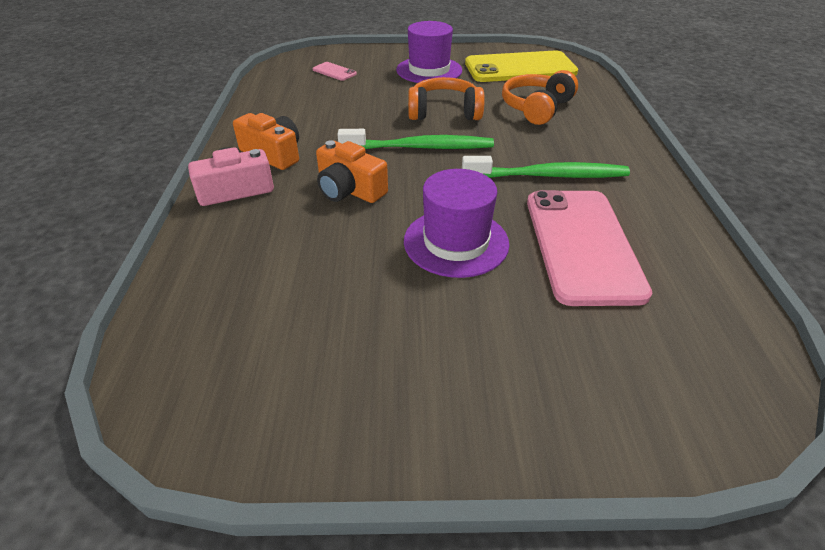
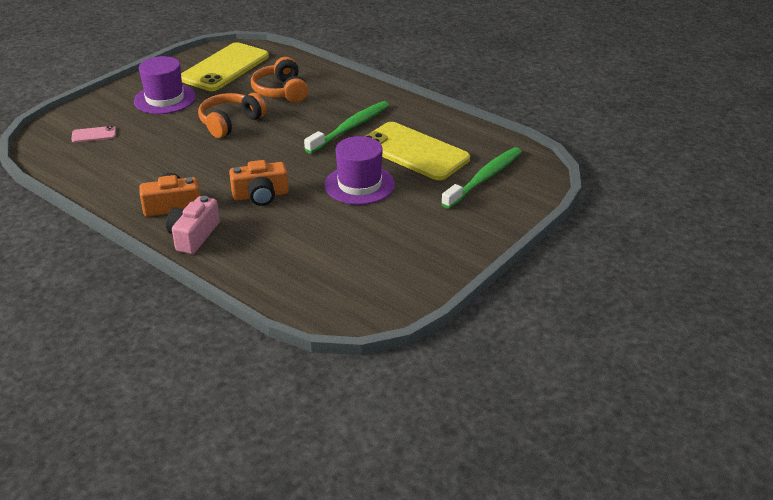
camera: 50 degrees left, 5 degrees down
(420, 147) = (256, 151): green toothbrush -> green toothbrush (484, 178)
(582, 245) = (414, 151): pink phone -> yellow phone

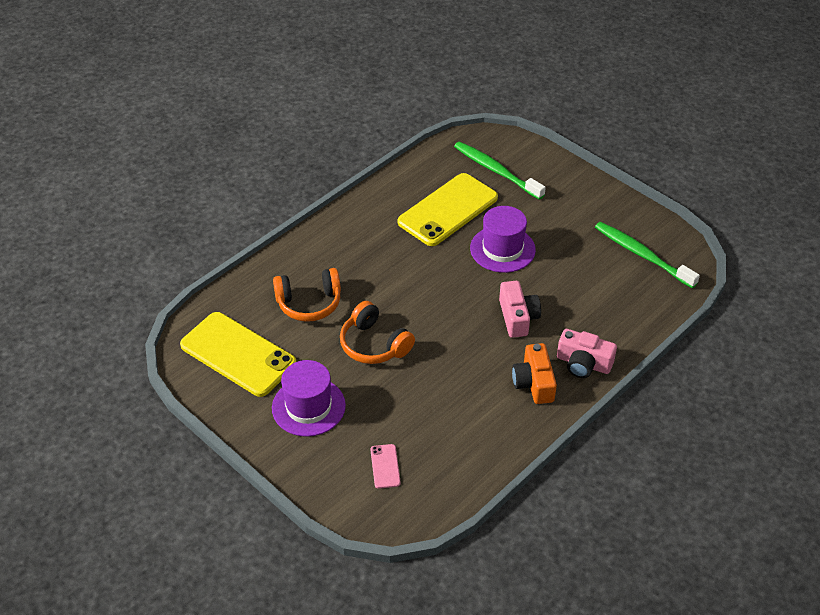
camera: 85 degrees left, 10 degrees up
(260, 195) = (517, 317): orange camera -> pink camera
(350, 128) = (398, 251): green toothbrush -> green toothbrush (642, 255)

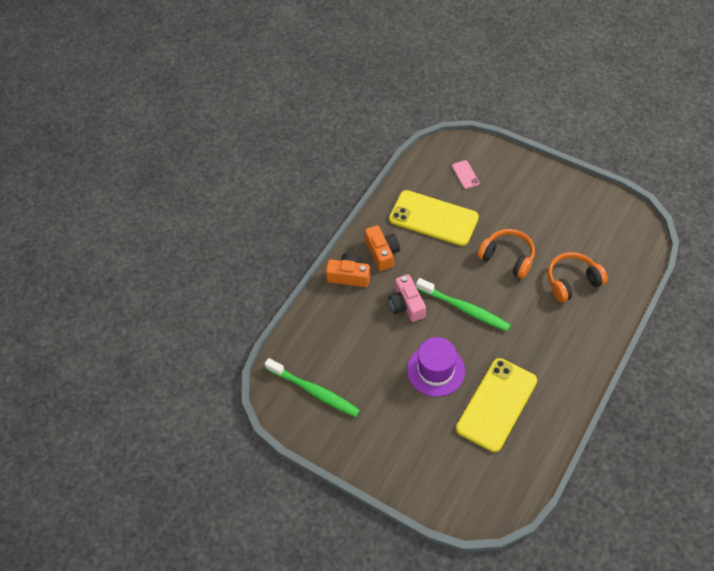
camera: 170 degrees right, 10 degrees up
(238, 354) = (602, 228): yellow phone -> yellow phone (433, 218)
(308, 406) = (532, 202): purple hat -> none
(496, 171) = (466, 466): green toothbrush -> green toothbrush (464, 309)
(583, 363) = (349, 276): pink camera -> orange camera

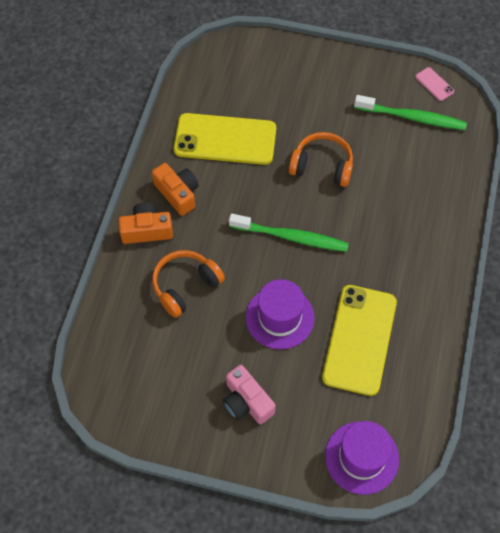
camera: 20 degrees left, 5 degrees up
(314, 391) = (146, 379): green toothbrush -> green toothbrush (412, 117)
(406, 305) = (224, 248): pink camera -> pink camera (246, 402)
(465, 174) = (246, 80): pink phone -> pink phone (434, 84)
(470, 498) = (361, 457): none -> purple hat
(572, 282) = (401, 177): orange headphones -> orange headphones (185, 286)

